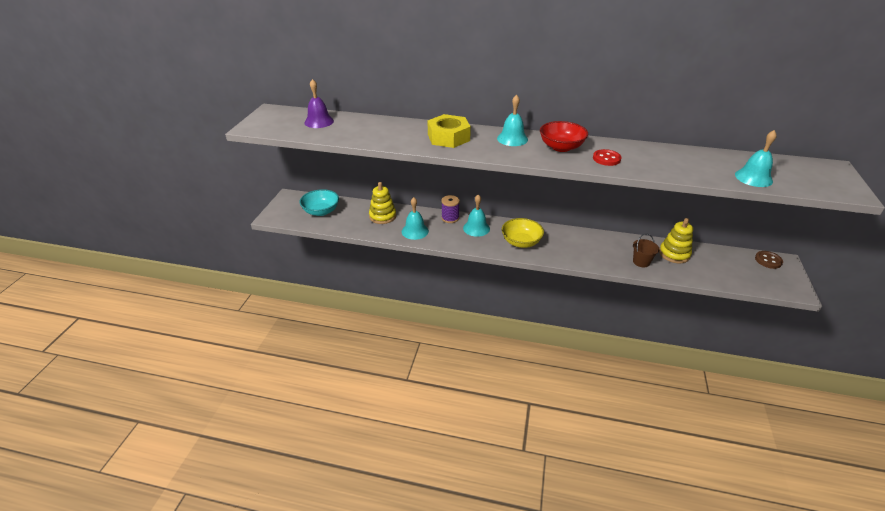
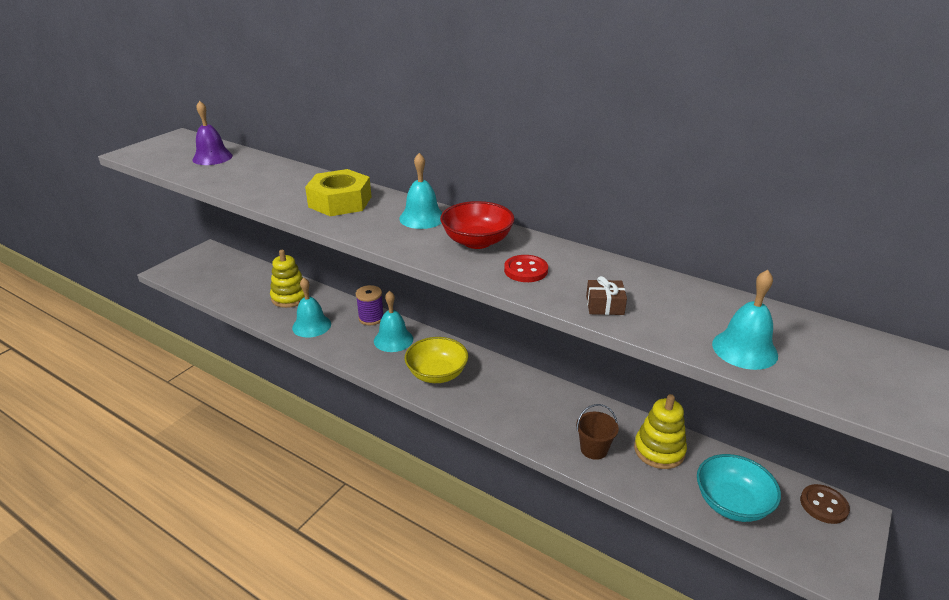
camera: 20 degrees right, 5 degrees down
(321, 211) = (225, 276): turquoise bowl -> turquoise bowl (732, 503)
(667, 169) = (604, 305): none -> brown gift

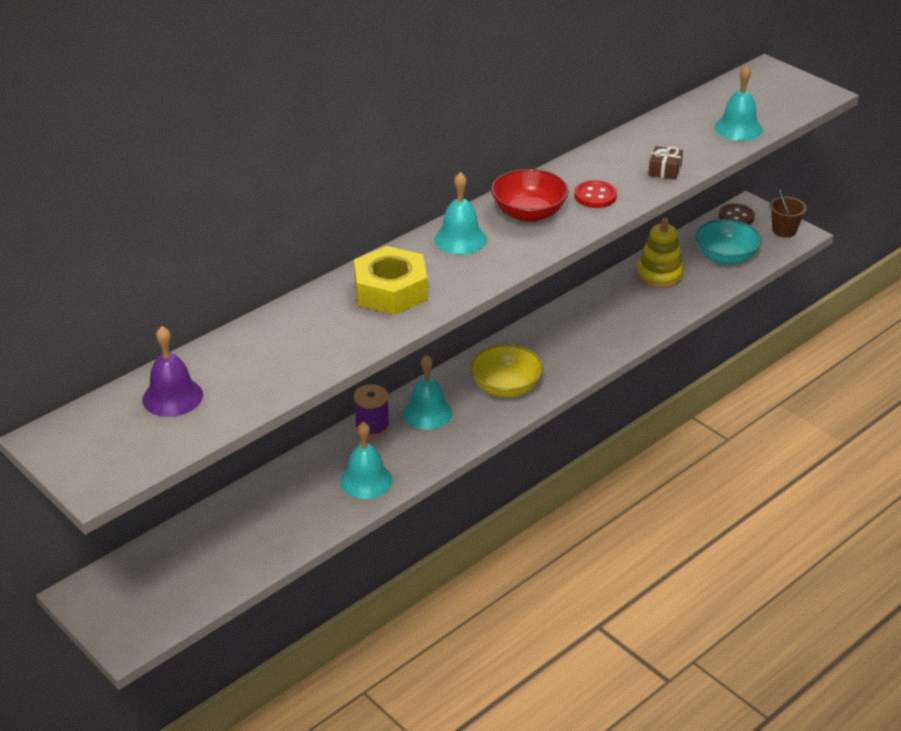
camera: 75 degrees left, 5 degrees up
(290, 297) = (284, 499): yellow stacking toy -> none
(594, 449) = (648, 309): brown bucket -> brown bucket (784, 230)

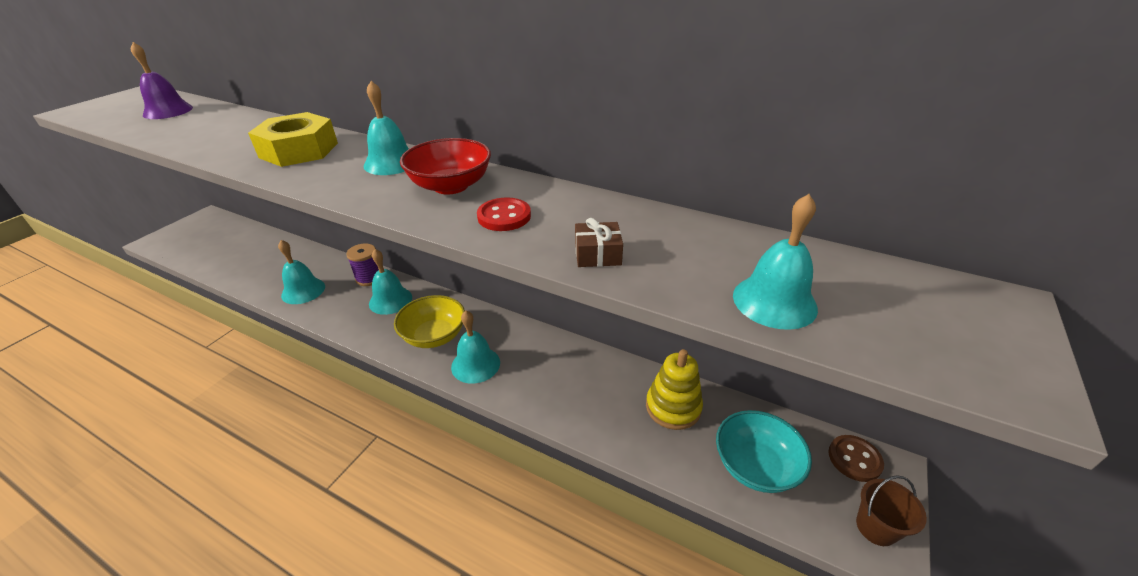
camera: 70 degrees right, 0 degrees up
(560, 366) = (475, 364): none -> turquoise bell

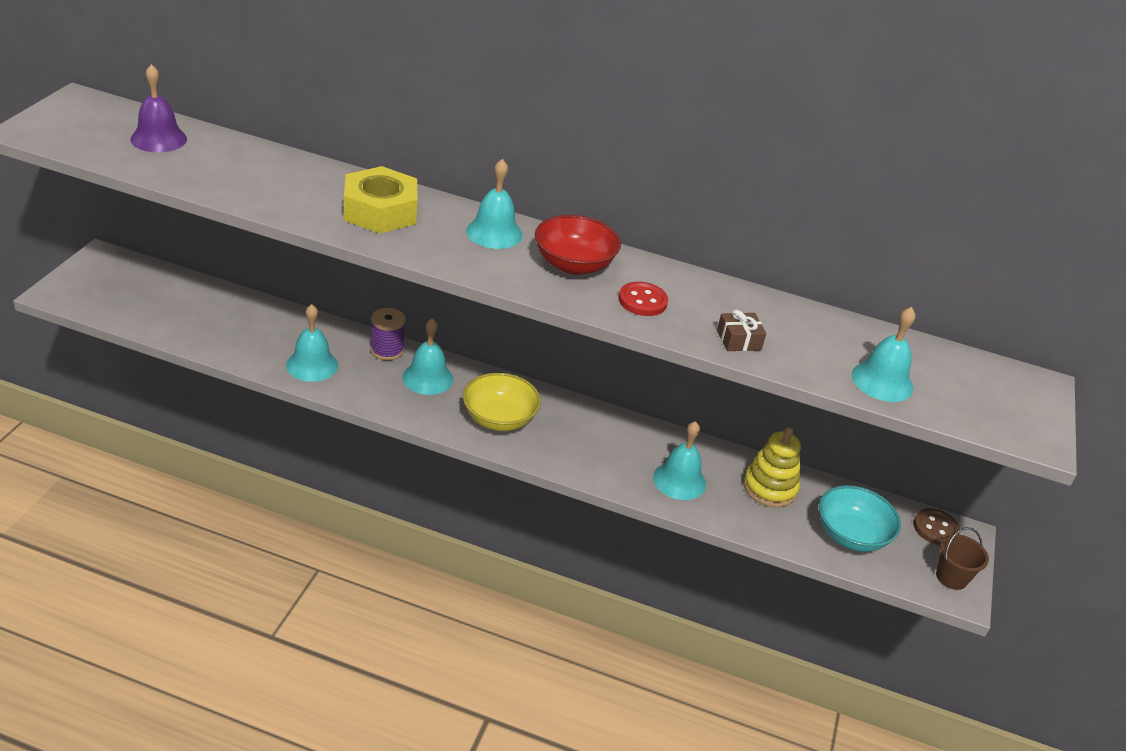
camera: 15 degrees left, 0 degrees up
(475, 364) = (558, 449): turquoise bell -> turquoise bell (679, 480)

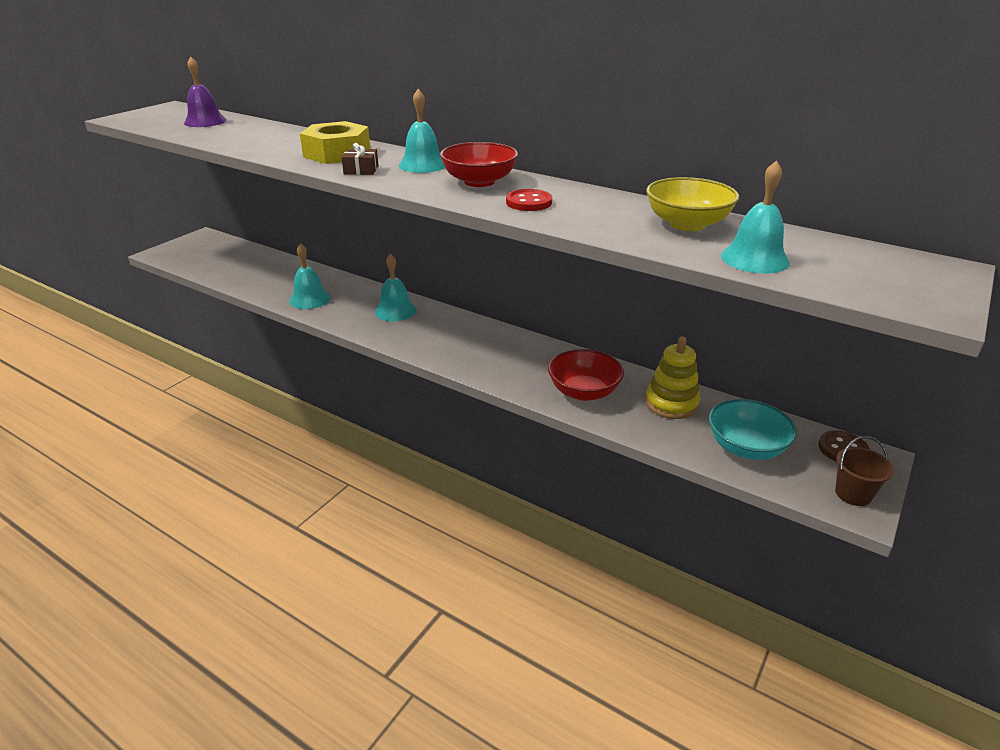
camera: 20 degrees right, 5 degrees down
(387, 350) = (373, 293): purple spool -> none
(499, 419) = (440, 339): yellow bowl -> yellow bowl (687, 224)
(679, 480) = (583, 392): turquoise bell -> red bowl
(738, 340) = (610, 227): brown gift -> brown gift (361, 170)

